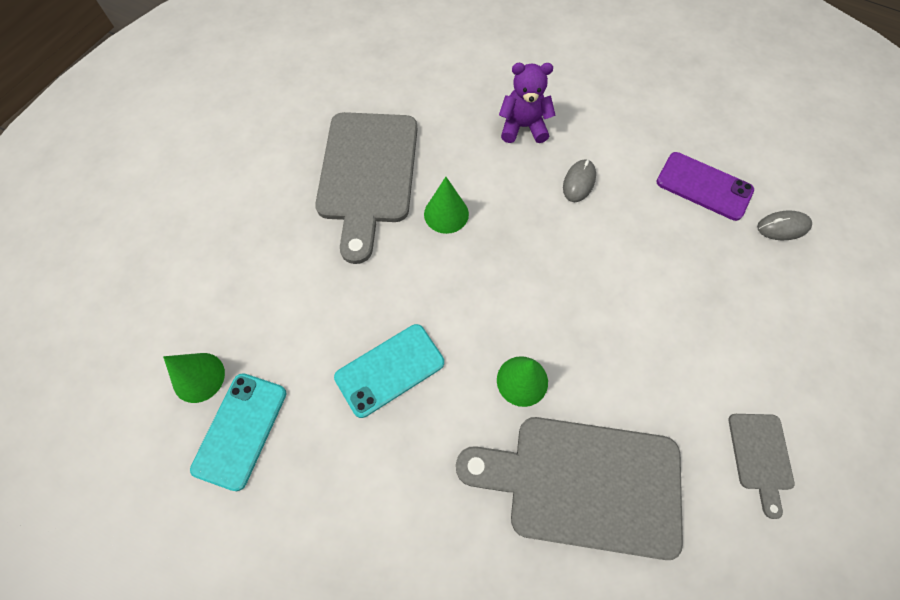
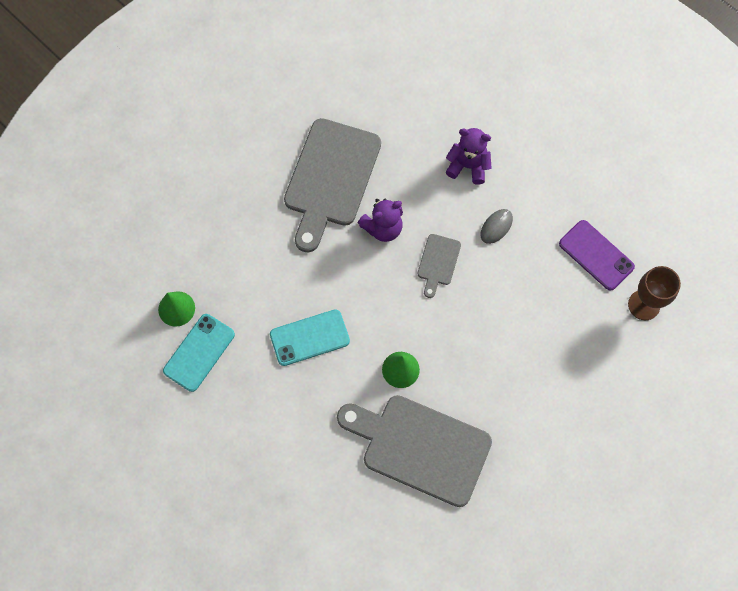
camera: 15 degrees right, 5 degrees up
(446, 214) = (383, 228): green cone -> purple teddy bear
(760, 456) = (548, 462): grey cutting board -> grey cutting board (438, 262)
(782, 227) = (644, 305): grey mouse -> brown goblet

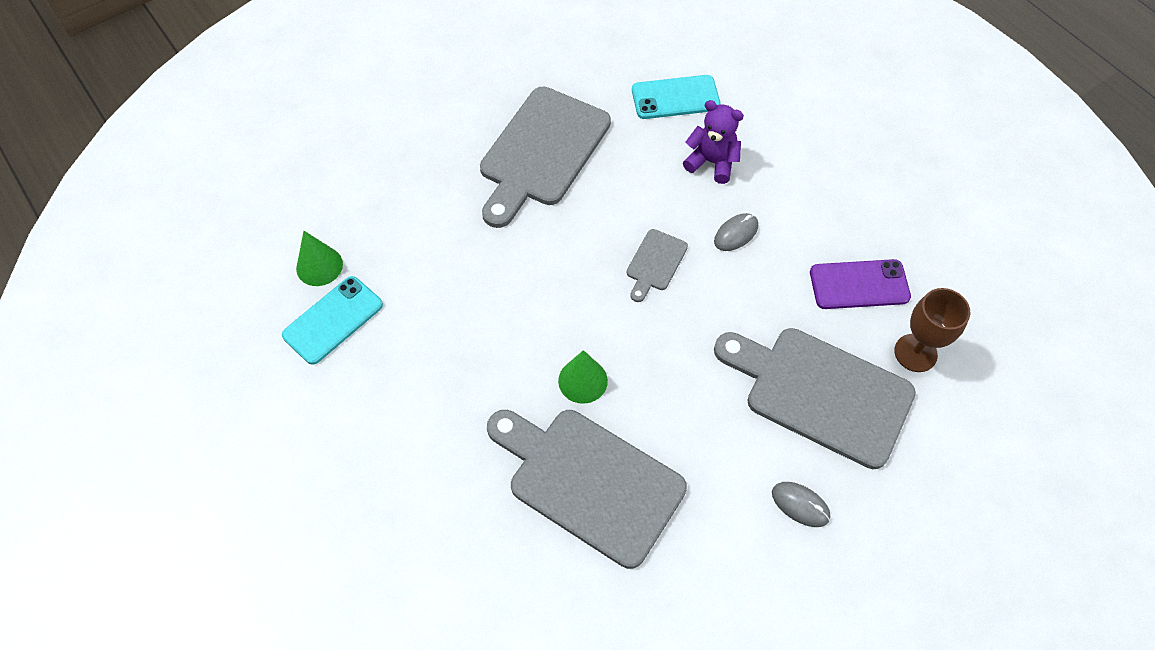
camera: 10 degrees right, 10 degrees down
(309, 337) = (475, 324): turquoise phone -> turquoise phone (675, 97)
(383, 228) = (594, 214): purple teddy bear -> none
(574, 438) = (800, 505): none -> grey mouse
(578, 349) = (820, 393): none -> grey cutting board
(596, 255) = (859, 285): purple phone -> purple phone turned 60 degrees counterclockwise

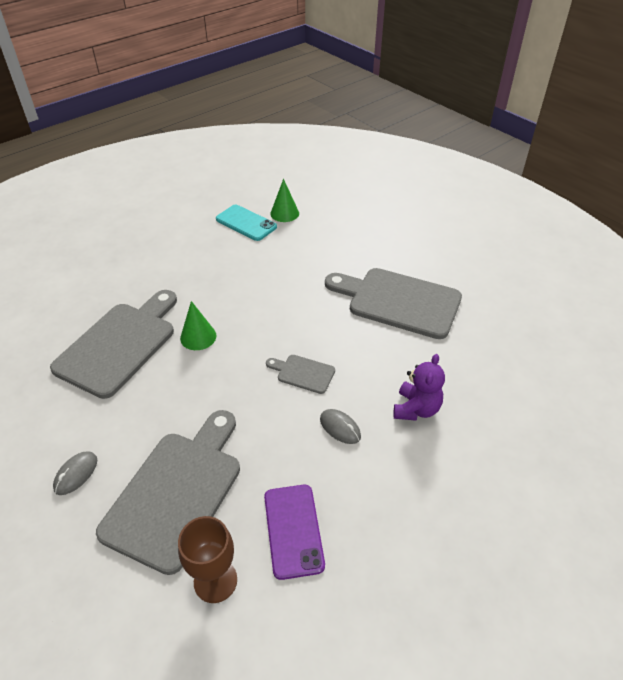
camera: 85 degrees right, 15 degrees down
(675, 97) = (483, 381): turquoise phone -> none

